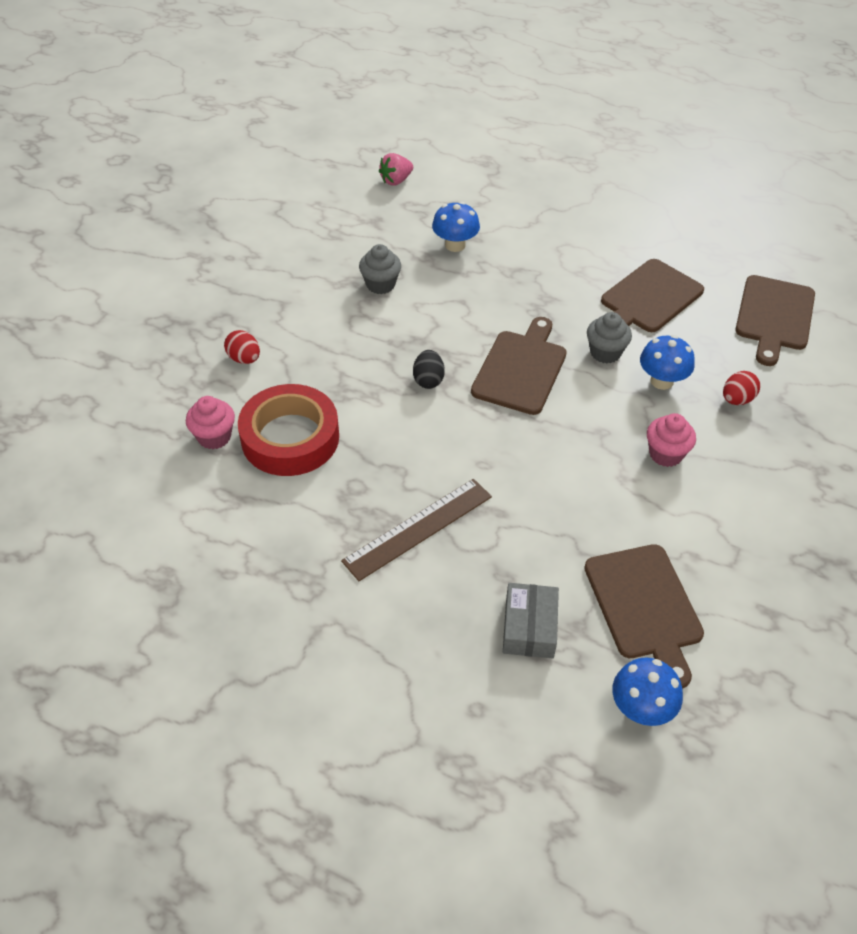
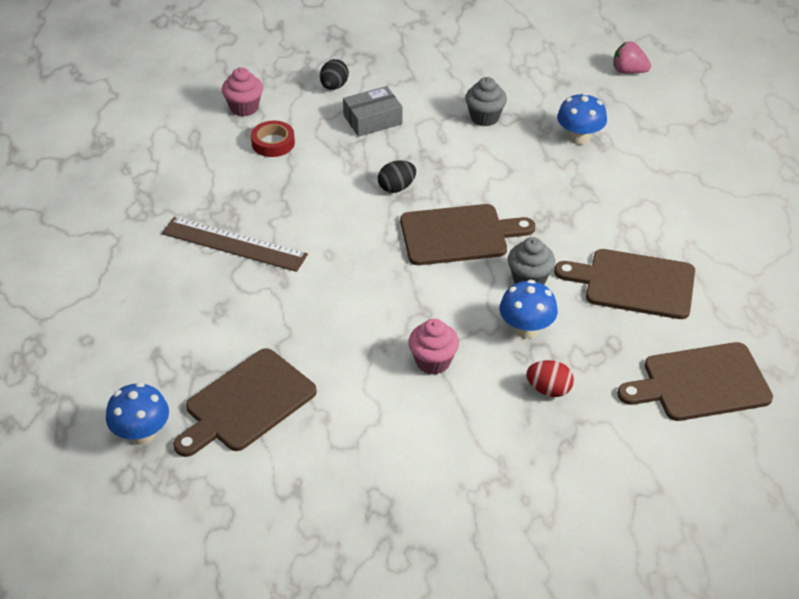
camera: 60 degrees right, 5 degrees down
(244, 359) = (334, 86): red egg -> black egg
(290, 438) = (273, 143): red tape -> red tape, size x0.50
(529, 627) = (179, 341): grey box -> grey box (372, 120)

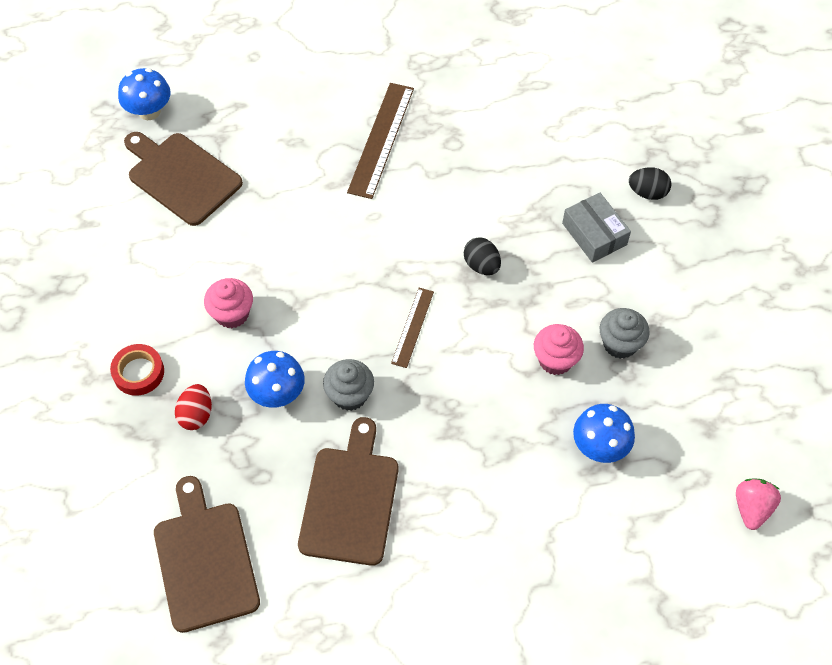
camera: 85 degrees right, 15 degrees up
(244, 108) = (592, 118): pink cupcake -> pink cupcake (555, 360)
(273, 143) = (538, 150): red tape -> red tape (138, 372)
(459, 235) = (412, 327): brown cutting board -> brown ruler

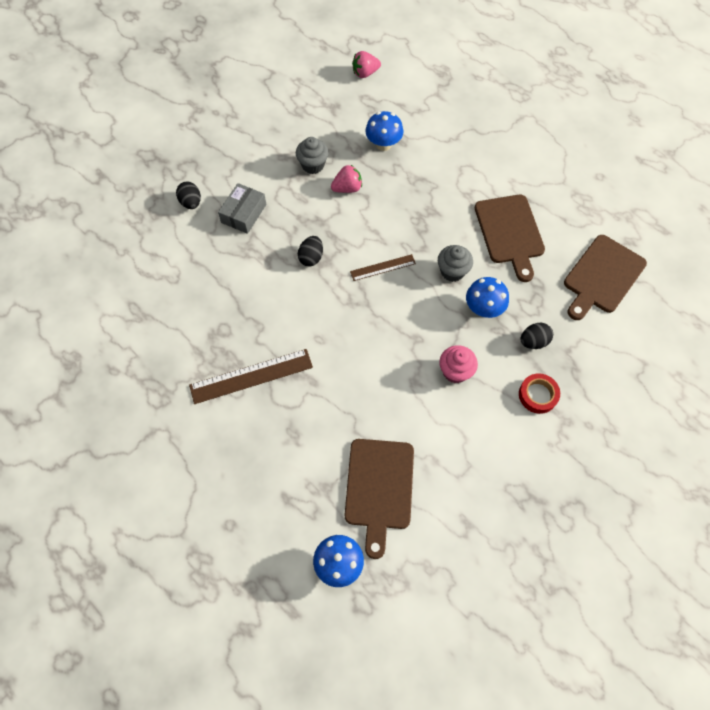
camera: 125 degrees left, 5 degrees up
(196, 415) = (533, 341): red egg -> black egg
(350, 499) = (509, 232): brown cutting board -> brown cutting board turned 75 degrees counterclockwise
(555, 360) = (347, 188): pink cupcake -> pink strawberry

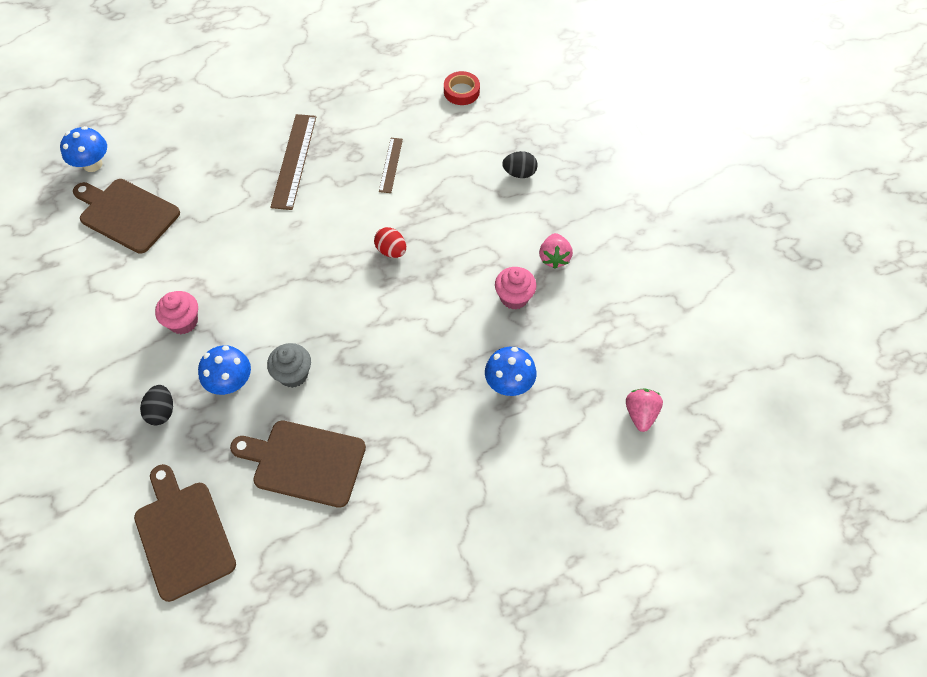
camera: 115 degrees right, 5 degrees down
(244, 213) = (481, 212): grey box -> none
(311, 257) = (391, 251): black egg -> red egg
(313, 165) = (514, 297): grey cupcake -> pink cupcake
(347, 188) = (463, 319): pink strawberry -> pink strawberry (554, 258)
(383, 267) = (340, 309): brown ruler -> brown ruler (391, 165)
(538, 395) = (106, 383): red tape -> red tape (461, 91)

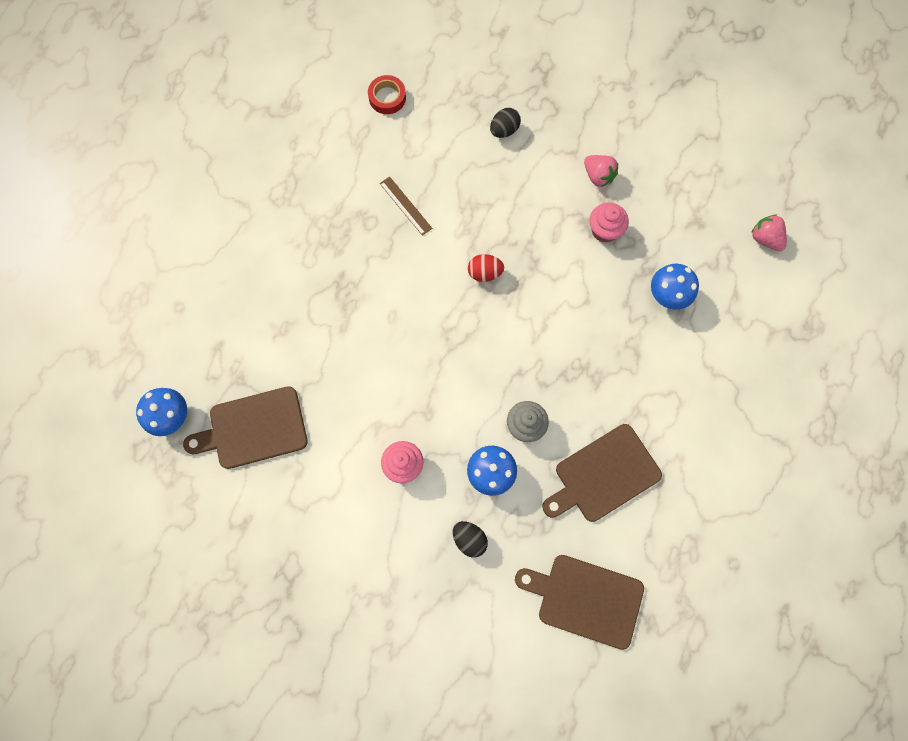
camera: 45 degrees left, 15 degrees up
(294, 161) = (329, 267): brown ruler -> none

